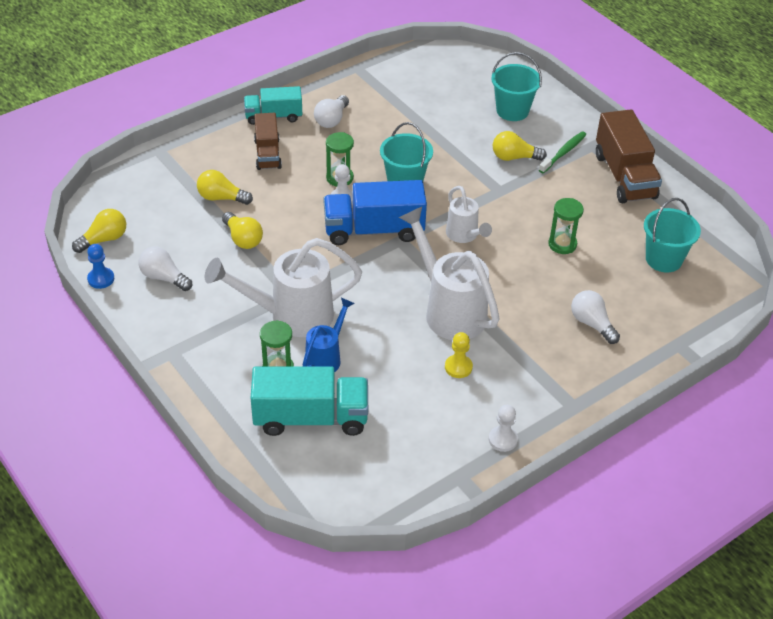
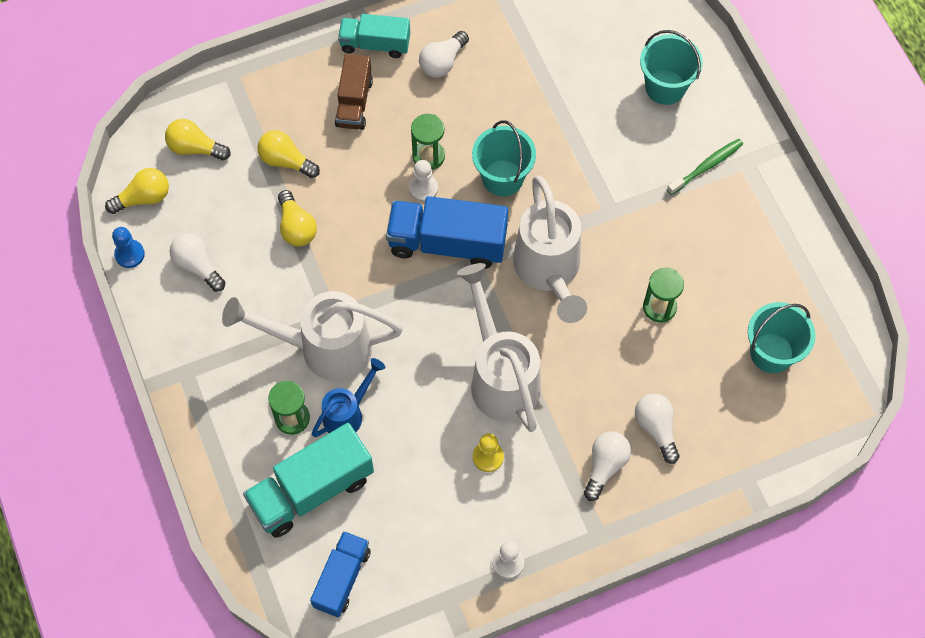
camera: 15 degrees right, 20 degrees up
(311, 418) = (311, 490): turquoise truck -> turquoise truck turned 135 degrees clockwise
(359, 478) = (342, 578): none -> blue truck
(464, 236) = (549, 272): white watering can -> white watering can, size x1.78
(514, 157) = (644, 163): yellow light bulb -> yellow light bulb (195, 148)
(560, 356) = (605, 466): none -> white light bulb
(624, 176) = (768, 217): brown truck -> none

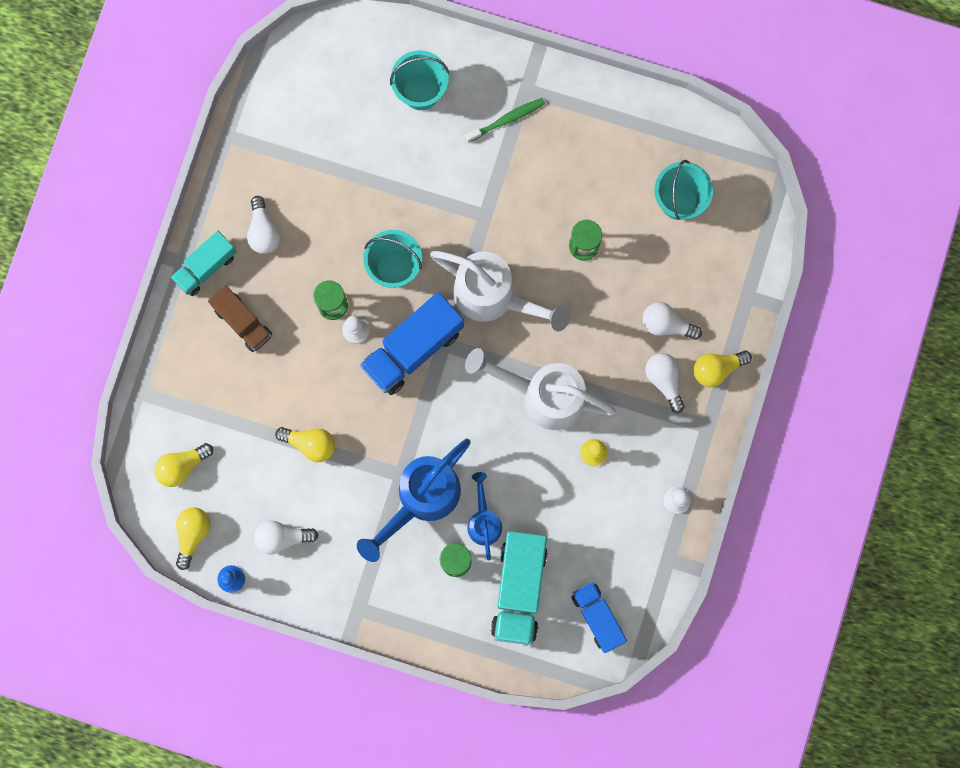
camera: 50 degrees left, 15 degrees up
(286, 161) = (249, 409): yellow light bulb -> yellow light bulb (717, 369)
(323, 348) = (420, 499): white watering can -> blue watering can
(706, 166) = (507, 119): green toothbrush -> green toothbrush turned 60 degrees clockwise

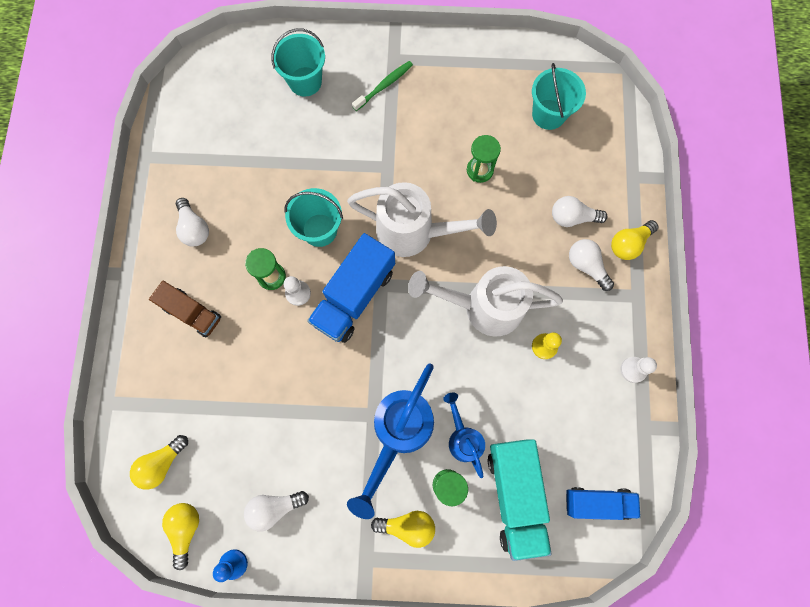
camera: 15 degrees left, 5 degrees down
(206, 267) = (148, 273): turquoise truck -> none
(310, 444) = (280, 409): yellow light bulb -> yellow light bulb (407, 526)
(597, 617) = (597, 502): blue truck -> blue truck turned 135 degrees clockwise

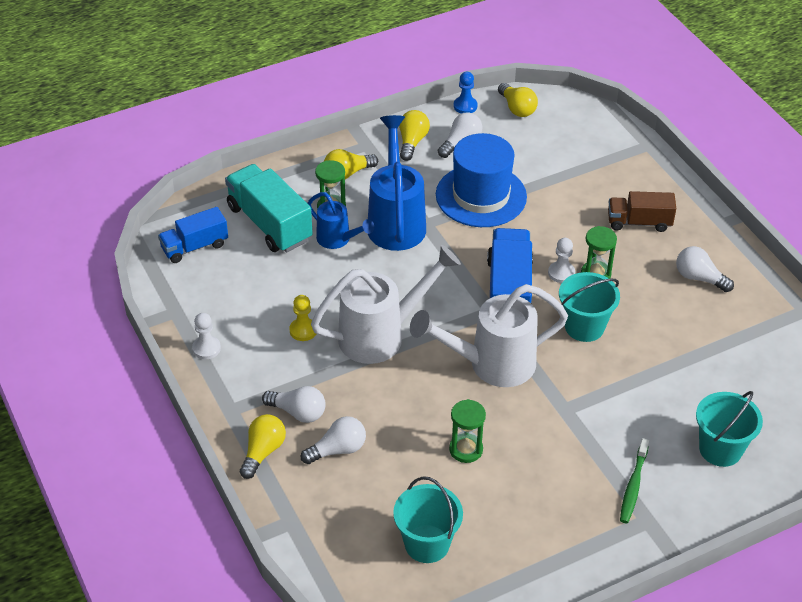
camera: 150 degrees right, 30 degrees down
(162, 463) = (569, 132): yellow light bulb -> yellow light bulb (412, 142)
(303, 422) = (481, 196): none -> blue hat

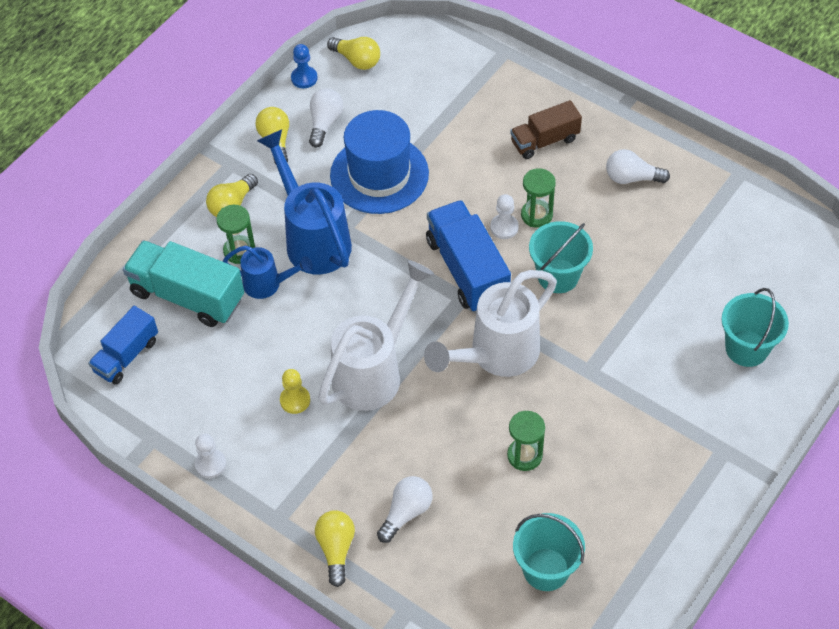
camera: 25 degrees left, 10 degrees up
(298, 412) = (344, 491): white light bulb -> none
(633, 486) = (693, 421): green toothbrush -> none

